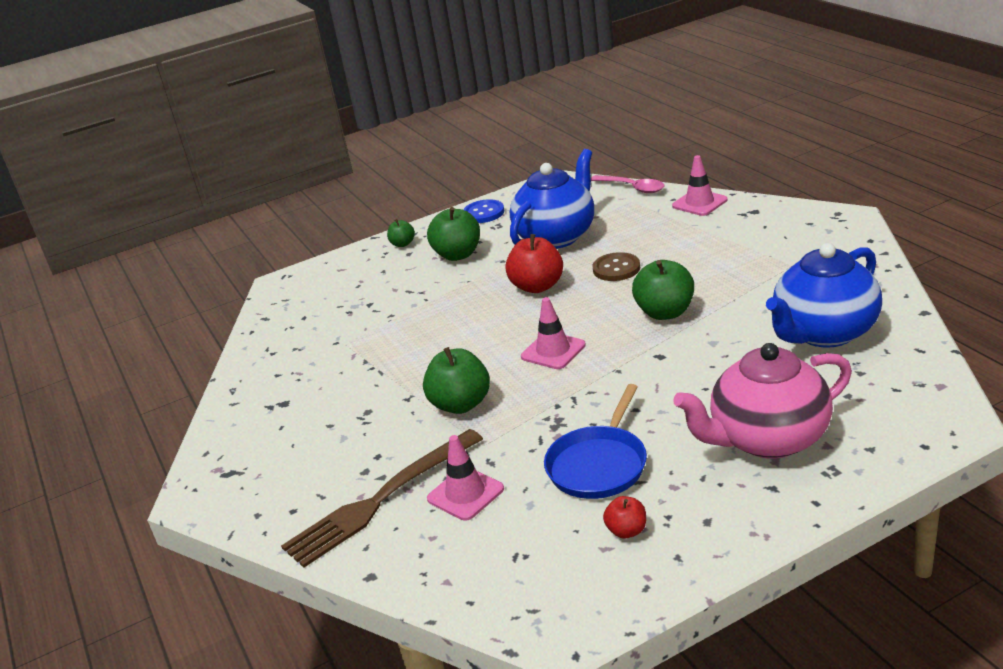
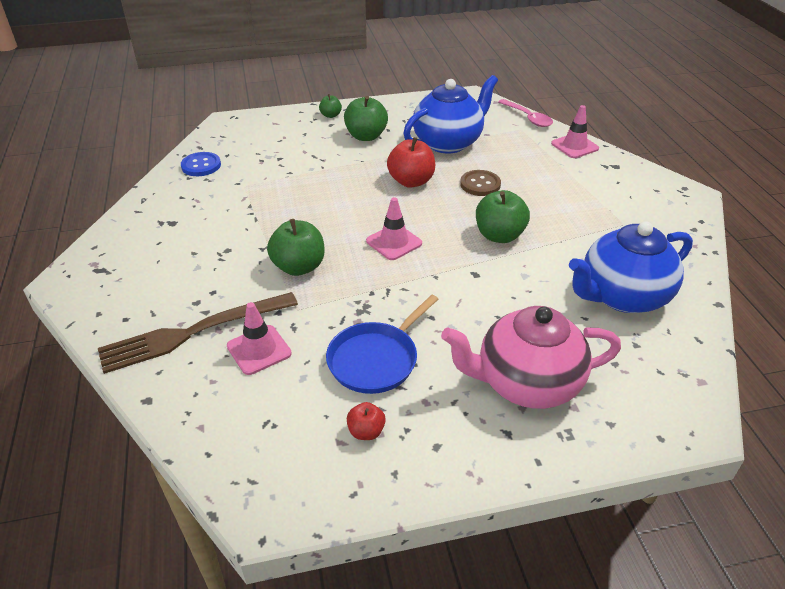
camera: 10 degrees right, 10 degrees up
(483, 213) = (403, 107): blue button -> blue button (201, 165)

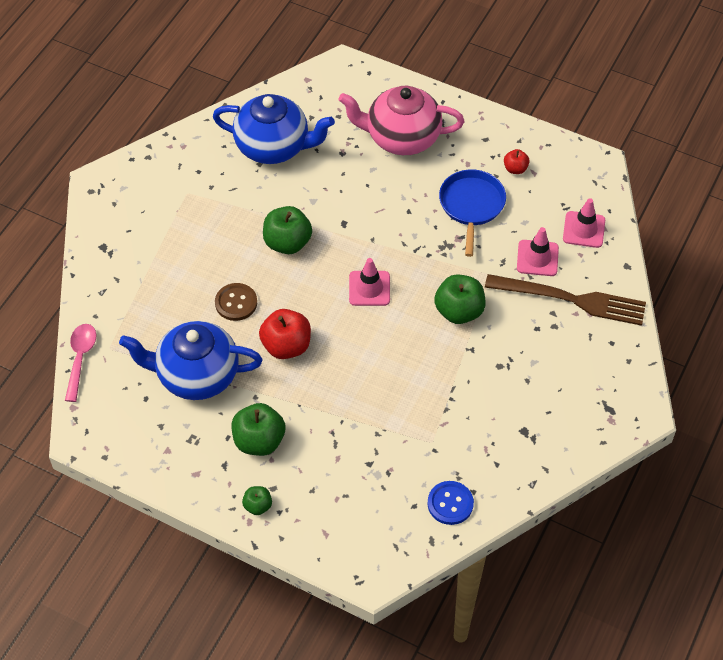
camera: 140 degrees left, 15 degrees up
(376, 359) = (471, 205): blue pan -> blue pan turned 75 degrees counterclockwise
(526, 383) = (401, 138): pink teapot -> pink teapot turned 150 degrees clockwise
(574, 146) = (98, 292): pink traffic cone -> pink traffic cone (584, 229)

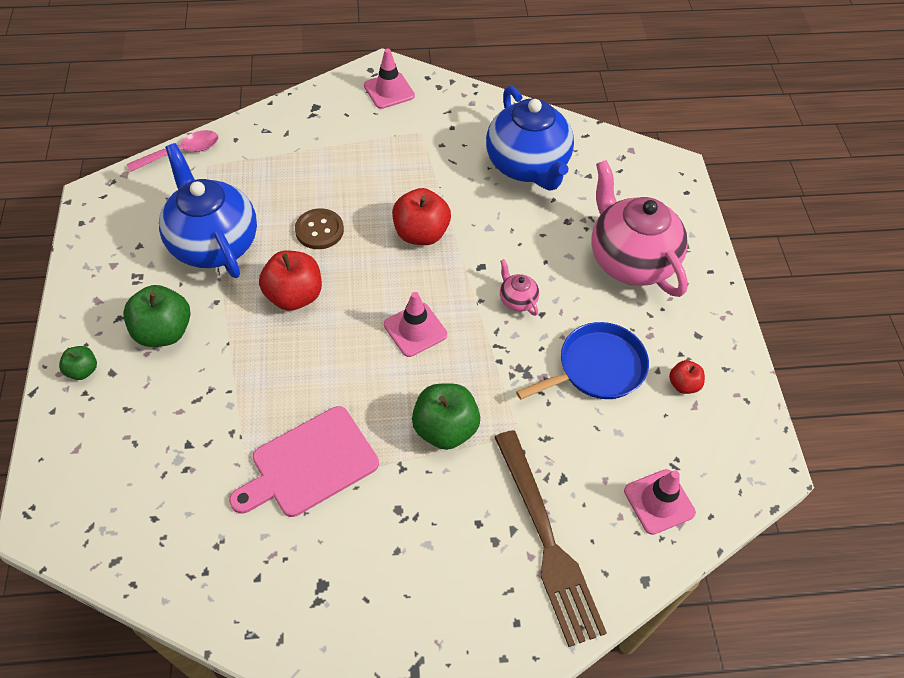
camera: 55 degrees right, 0 degrees up
(287, 243) = (421, 233): green apple -> red apple
(387, 218) = (517, 300): none -> pink teapot
(433, 399) = (310, 464): none -> pink cutting board
(450, 503) = (175, 555): blue button -> none
(537, 258) = (578, 472): pink traffic cone -> pink traffic cone (389, 91)

